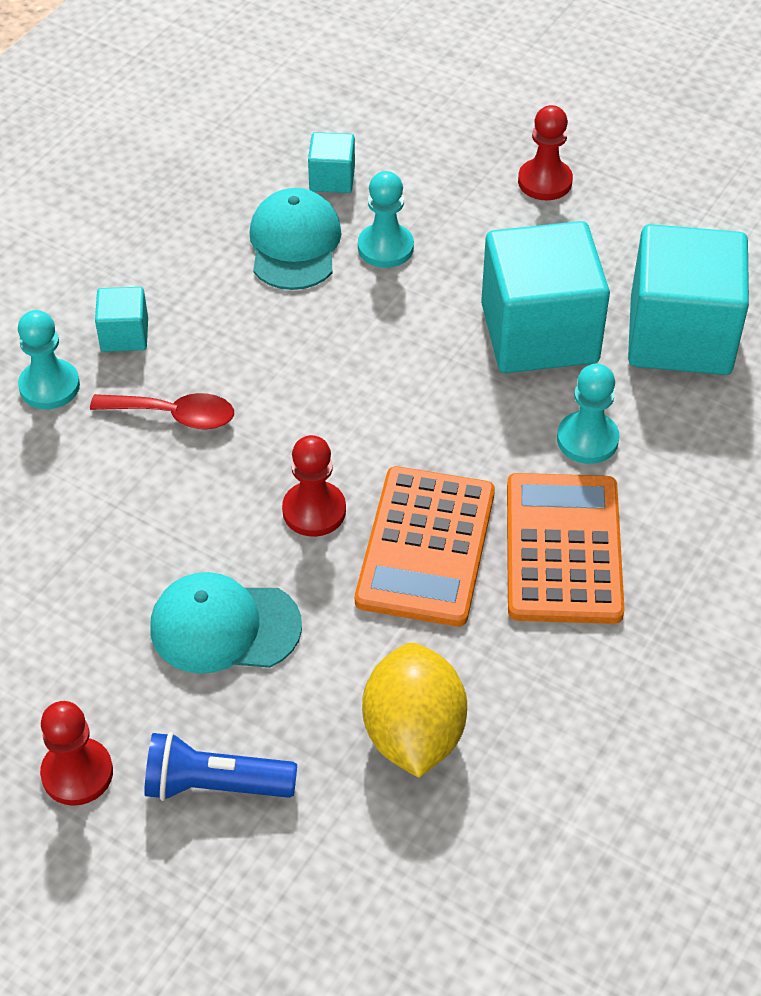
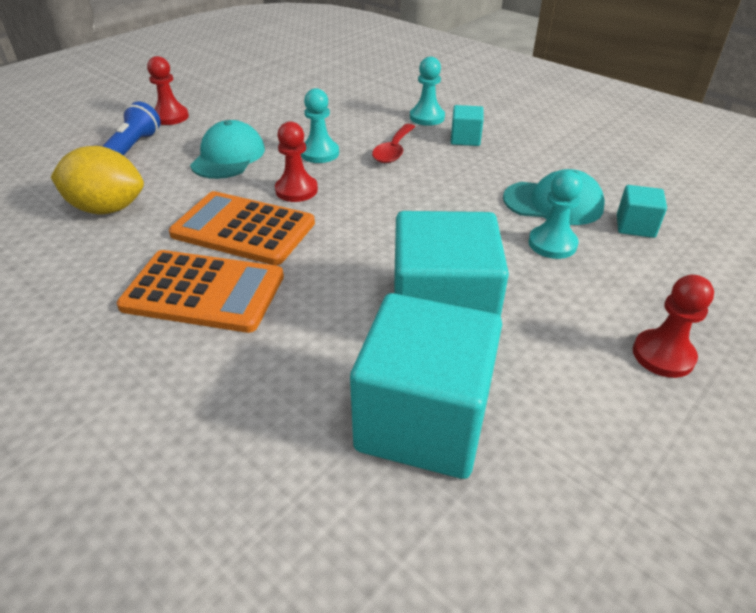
camera: 100 degrees right, 10 degrees down
(587, 439) = (307, 325): turquoise pawn -> turquoise pawn (320, 153)

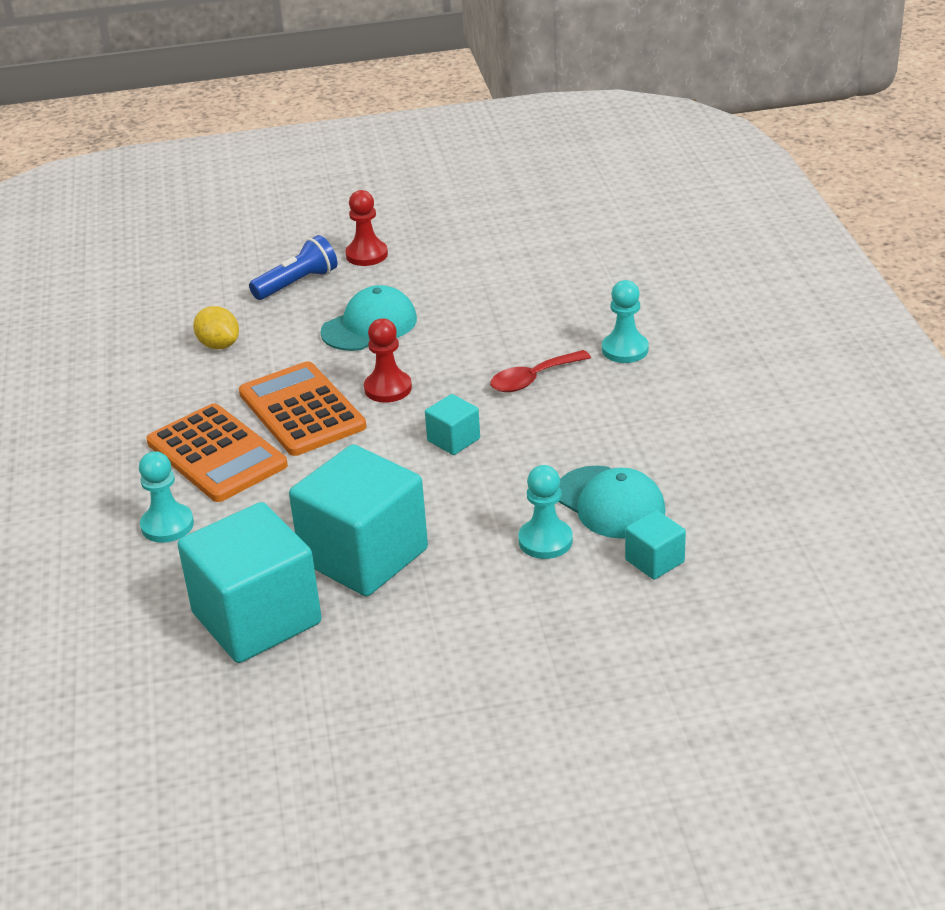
camera: 40 degrees right, 5 degrees down
(108, 209) = (219, 345): yellow lemon -> yellow lemon, size x0.63
(320, 153) = (457, 354): turquoise pawn -> turquoise pawn (167, 525)
(465, 139) = (628, 393): turquoise cube -> turquoise cube (453, 440)
(663, 355) = (492, 669): red pawn -> none

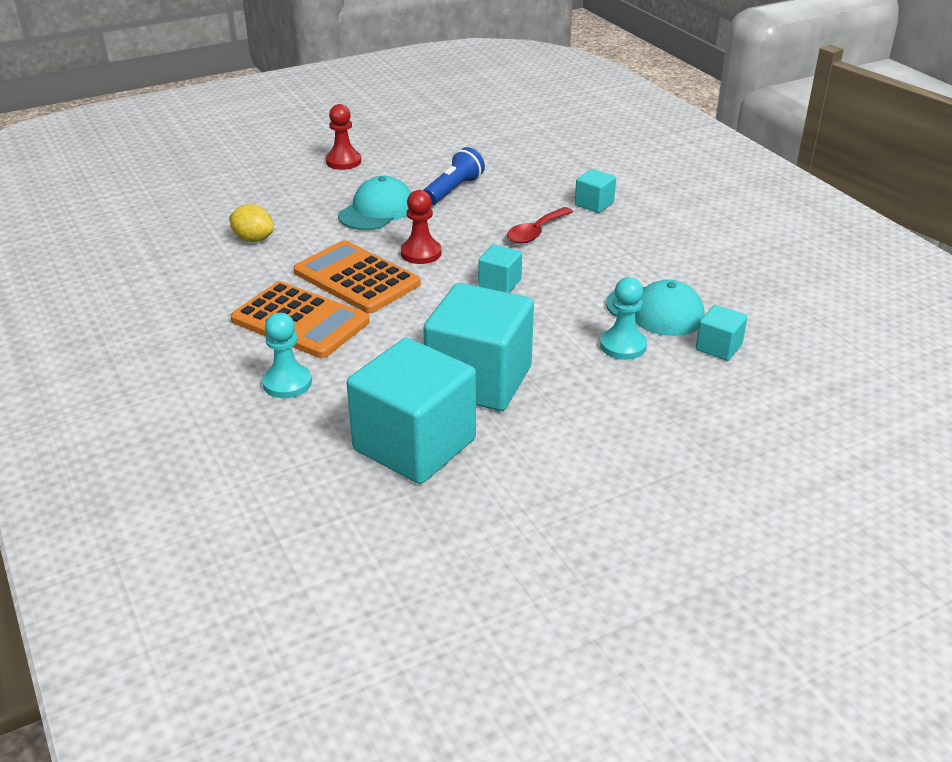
camera: 20 degrees left, 0 degrees up
(297, 283) = (296, 187): blue flashlight -> blue flashlight (453, 190)
(625, 349) = (594, 204): turquoise pawn -> turquoise cube

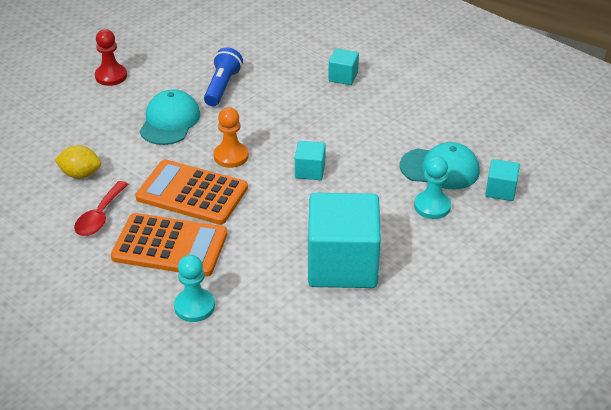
camera: 20 degrees left, 5 degrees up
(414, 445) = (325, 334): turquoise cube -> none
(421, 253) = (231, 156): red pawn -> orange pawn
(536, 232) = (312, 115): red spoon -> red spoon (100, 216)

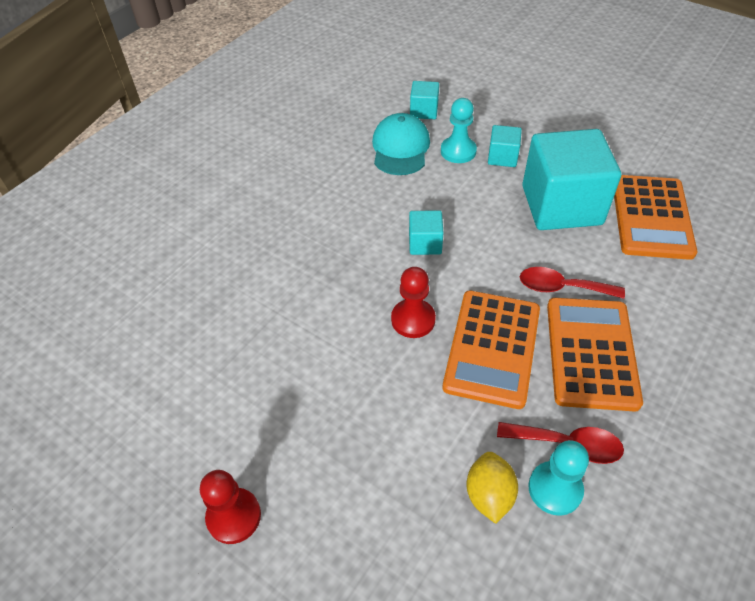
camera: 95 degrees left, 10 degrees up
(170, 121) = (348, 403): turquoise cap -> none
(194, 306) = (672, 312): turquoise pawn -> turquoise pawn (555, 489)
(222, 87) = (262, 353): blue flashlight -> none
(231, 156) = (413, 319): orange pawn -> red pawn
(241, 243) = (562, 287): none -> red spoon
(314, 327) = (651, 217): none -> orange calculator
(343, 77) = (240, 231): turquoise cube -> turquoise cube (502, 157)

